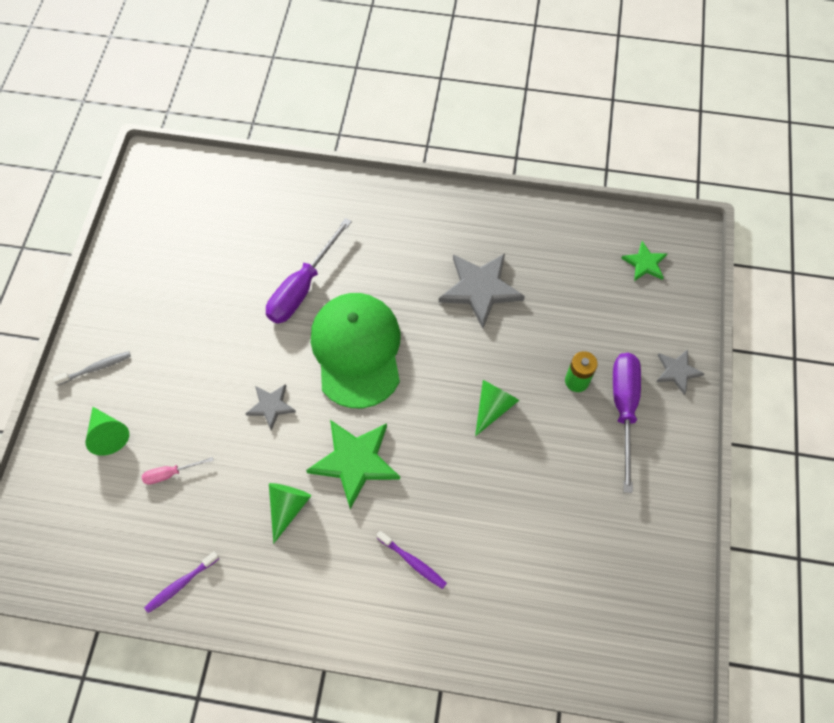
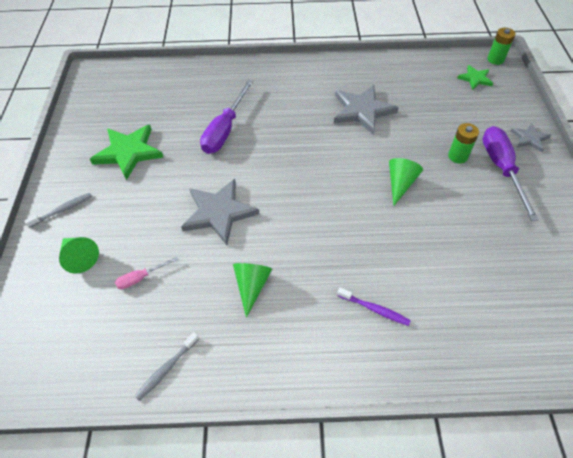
camera: 10 degrees left, 10 degrees down
(181, 584) = (166, 369): purple toothbrush -> grey toothbrush
(271, 406) = (219, 212): grey star -> grey star, size x1.82
(355, 461) = (300, 241): green star -> green star (128, 152)
(357, 350) = (279, 163): green cap -> none
(685, 235) = (495, 59): none -> green battery

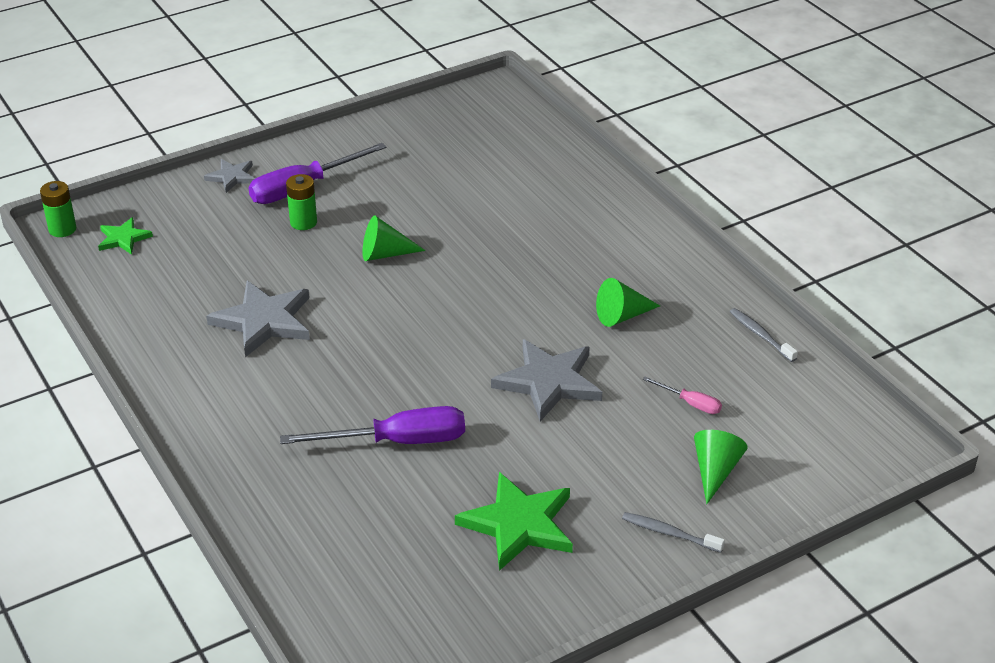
camera: 120 degrees left, 15 degrees down
(166, 369) = (760, 335): grey toothbrush -> grey toothbrush turned 135 degrees counterclockwise
(374, 309) = (573, 229): purple toothbrush -> none

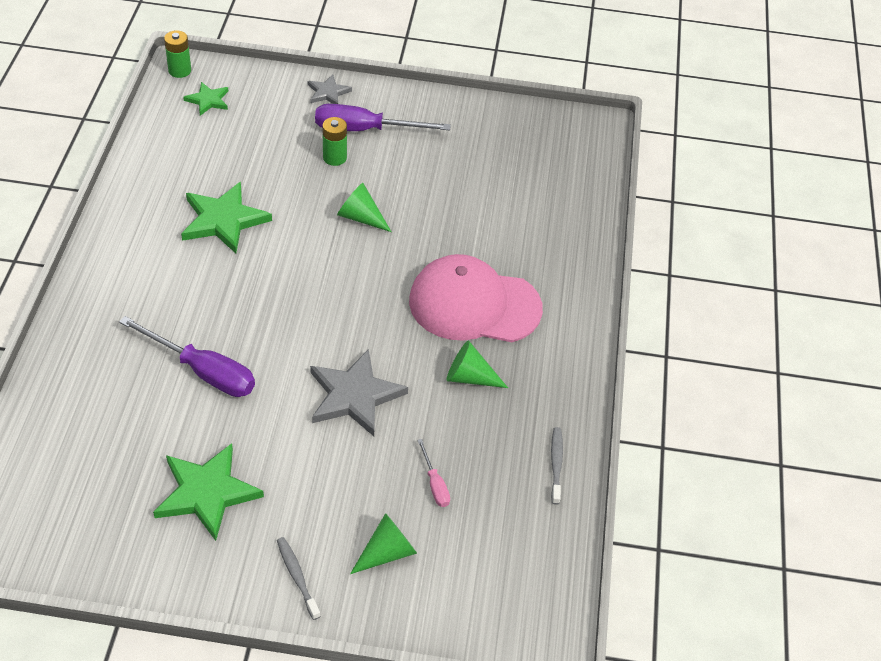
camera: 35 degrees right, 10 degrees up
(263, 321) = (223, 220): grey star -> green star
(560, 264) = (474, 304): none -> pink cap

